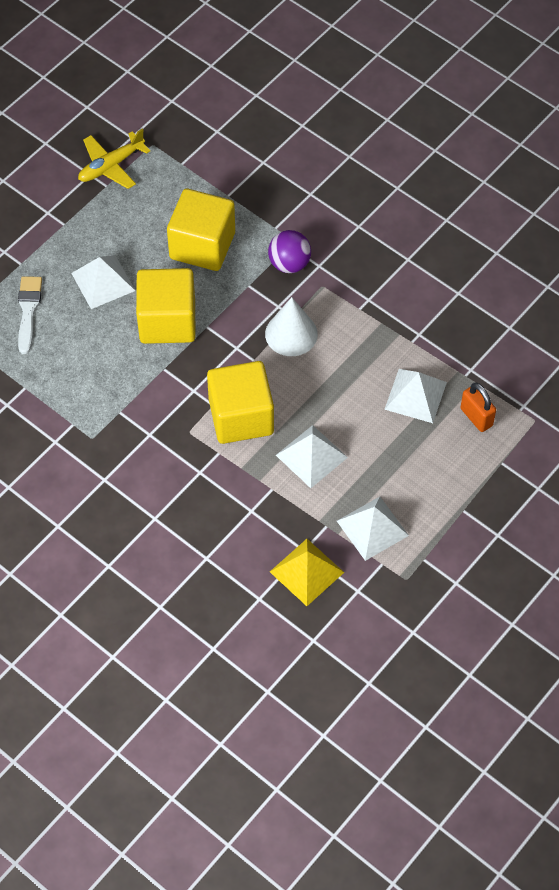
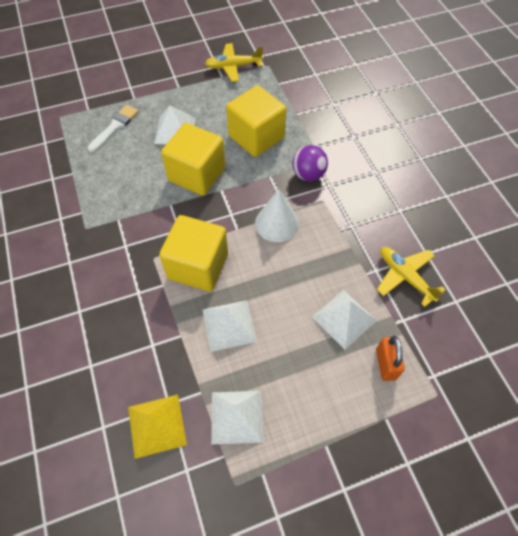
camera: 30 degrees right, 0 degrees up
(450, 326) = (405, 277): none -> yellow plane

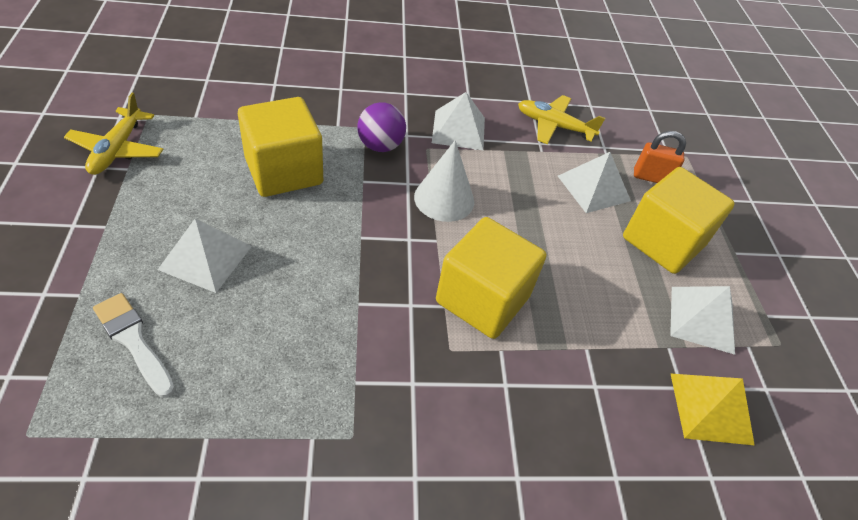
camera: 80 degrees left, 10 degrees down
(197, 174) = (316, 255): yellow cube -> yellow cube (663, 241)
(229, 325) = (581, 291): white pyramid -> white pyramid (458, 130)
(405, 277) = (554, 126): yellow plane -> yellow plane turned 45 degrees clockwise

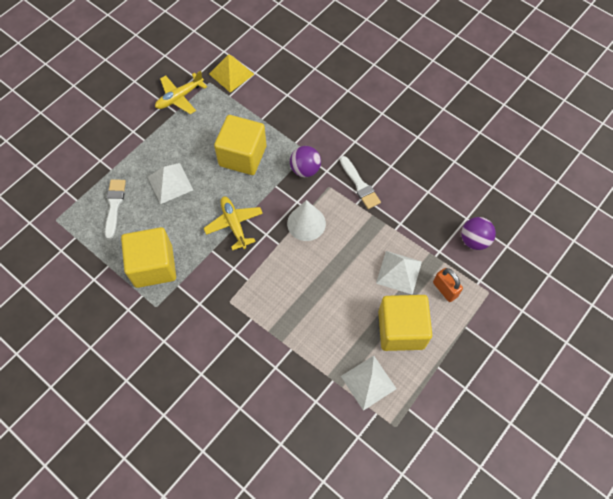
camera: 50 degrees right, 15 degrees up
(458, 130) = (360, 185): white pyramid -> white brush
(482, 299) = (268, 289): yellow cube -> yellow cube (153, 266)
(554, 126) = (423, 218): yellow plane -> yellow plane (234, 224)
(620, 120) = (474, 240): none -> purple ball
(711, 408) = (317, 420): yellow pyramid -> yellow pyramid (231, 74)

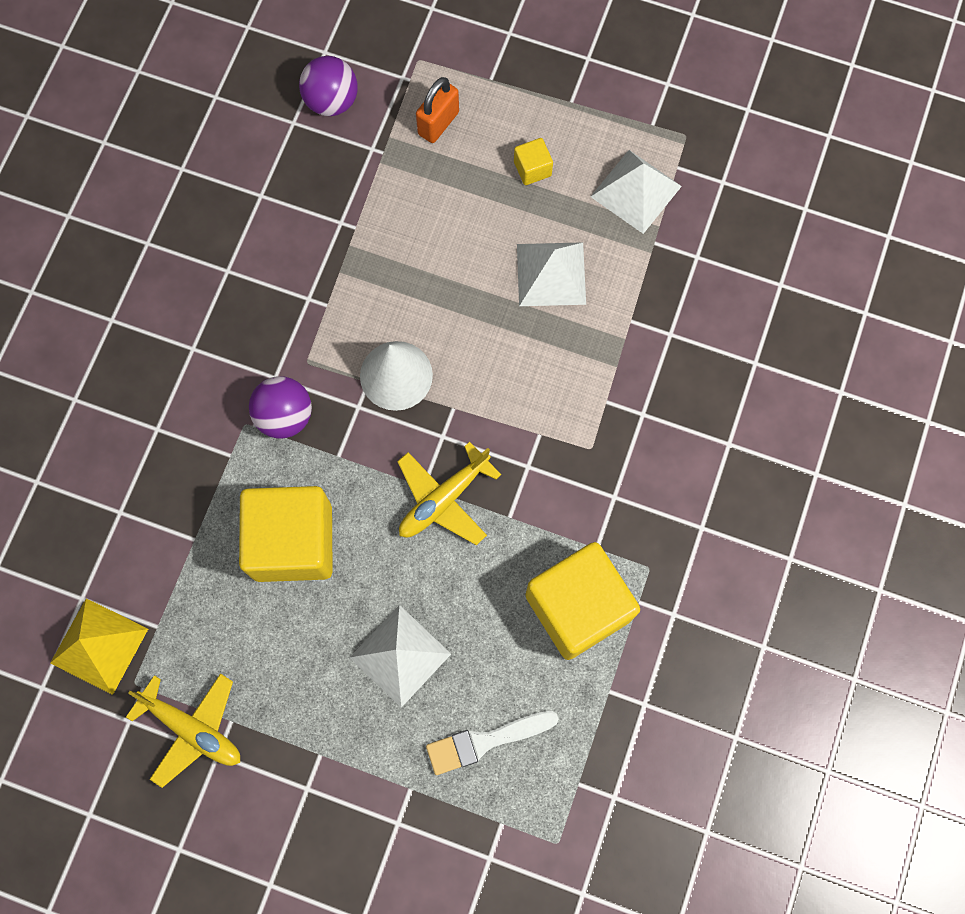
camera: 110 degrees left, 10 degrees up
(360, 185) = (285, 310): white brush -> none
(399, 272) = (434, 199): white pyramid -> white pyramid (551, 274)
(401, 329) = (532, 169): yellow cube -> yellow cube, size x0.41

